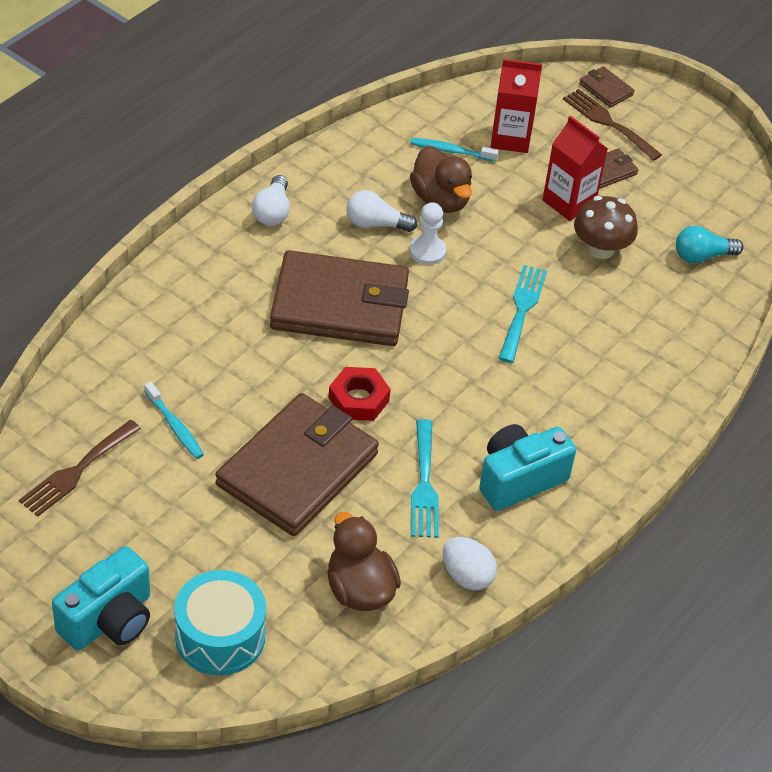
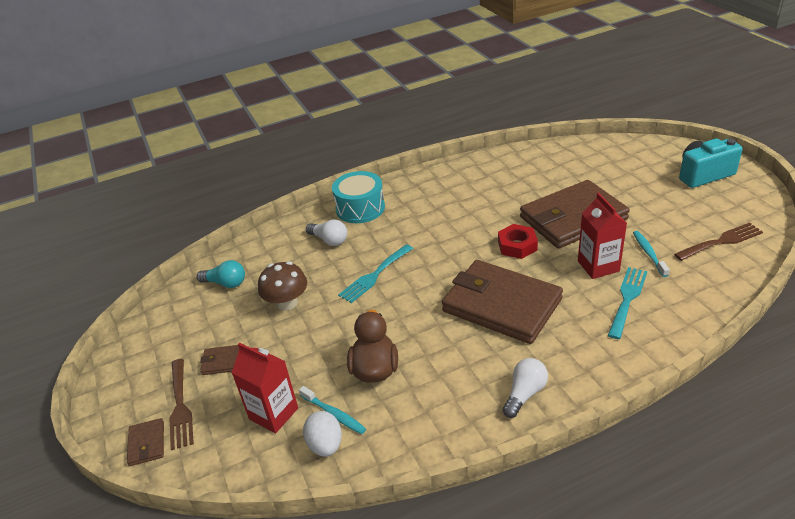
camera: 145 degrees left, 10 degrees down
(220, 636) = (641, 160): turquoise drum -> turquoise drum (360, 208)
(359, 589) = (558, 166): brown duck -> none
(375, 224) = (441, 361): white light bulb -> white light bulb (329, 240)
(424, 485) = (499, 199): turquoise fork -> turquoise fork (627, 299)
(427, 251) = (413, 329): white pawn -> none
(467, 576) = (499, 162): white egg -> white egg (325, 445)
(519, 479) = (444, 193): turquoise camera -> none
(569, 202) = (277, 343): red carton -> red carton (598, 266)

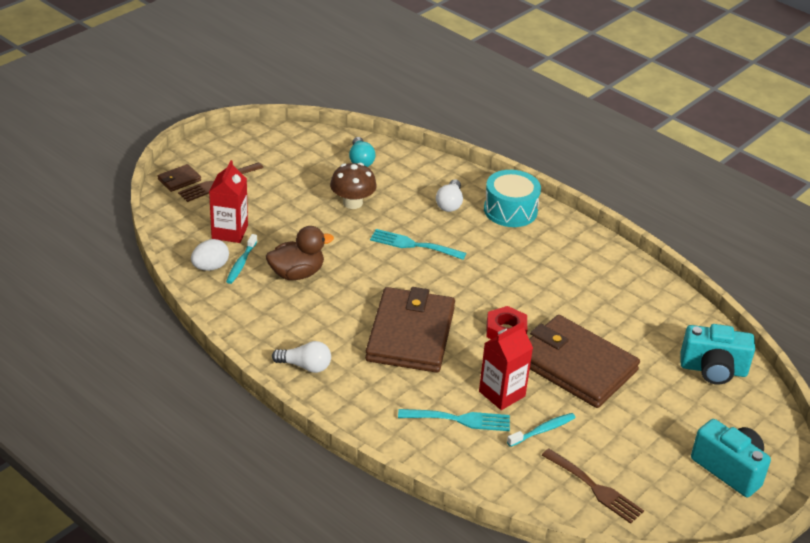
camera: 60 degrees right, 0 degrees up
(224, 361) = (271, 189): brown wallet -> none
(594, 157) = (713, 370): none -> turquoise camera

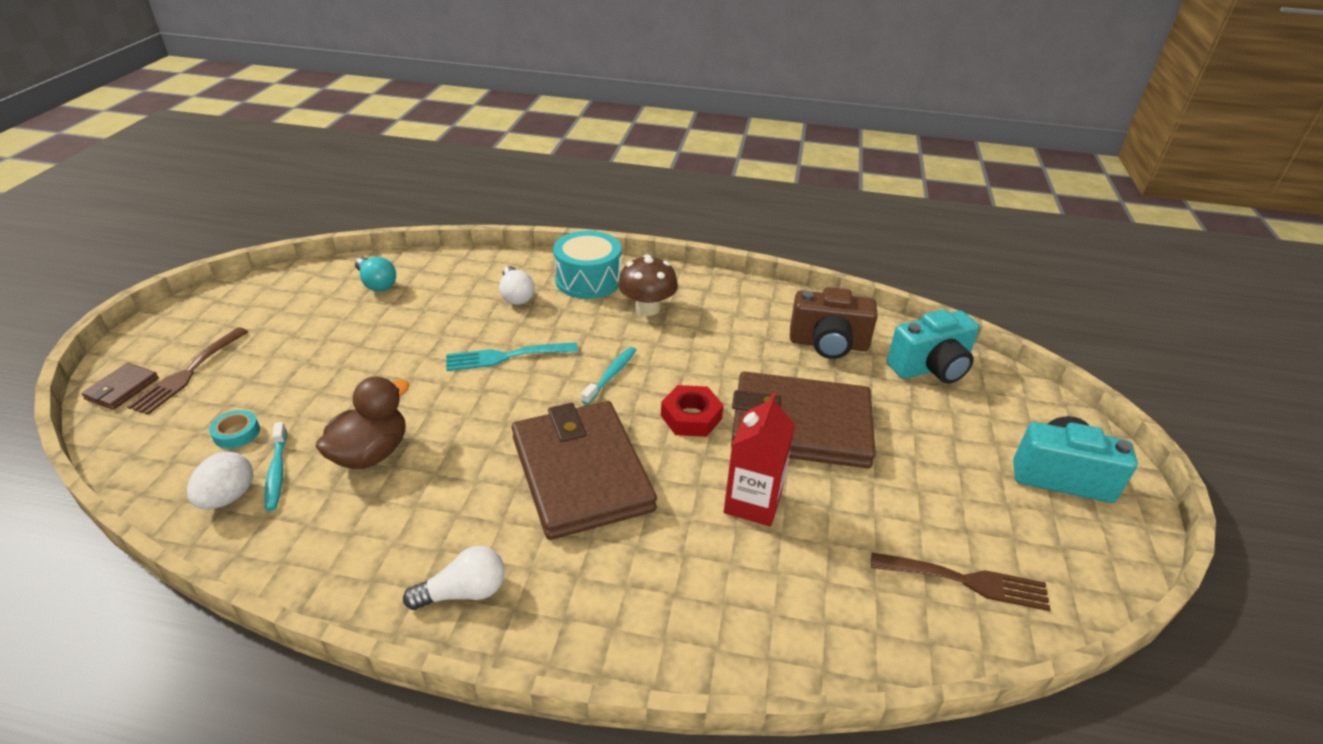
camera: 30 degrees left, 0 degrees up
(229, 232) = (237, 433): red carton -> turquoise tape
(352, 203) = (396, 334): brown mushroom -> brown mushroom (647, 308)
(460, 420) = (733, 567): turquoise fork -> none
(543, 430) = (840, 529): turquoise toothbrush -> turquoise toothbrush (611, 375)
(650, 323) = (828, 344): none -> brown camera

